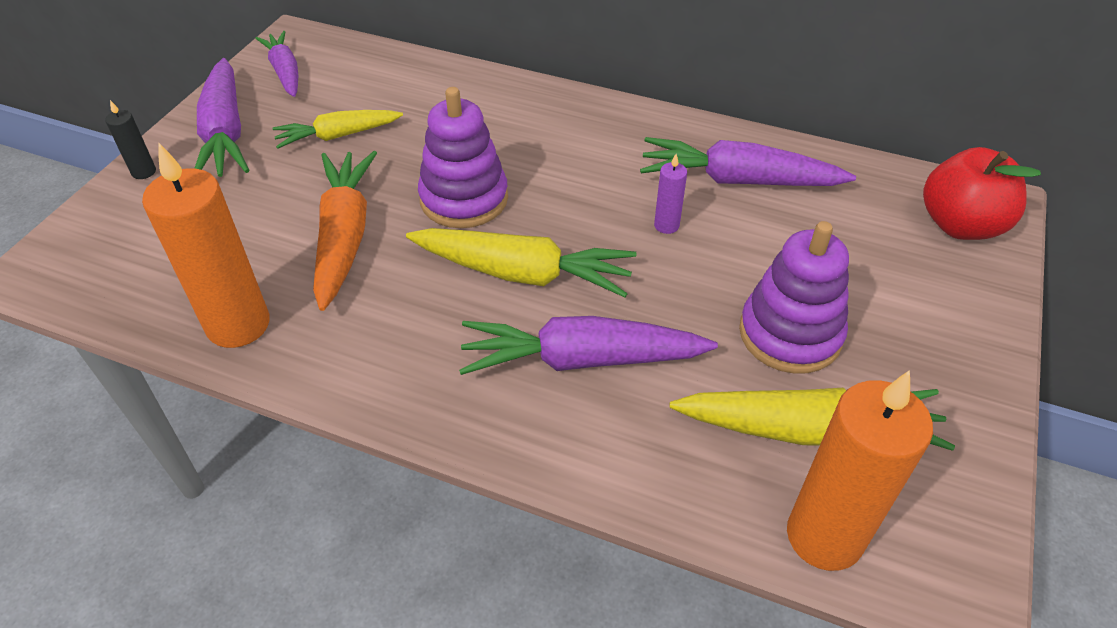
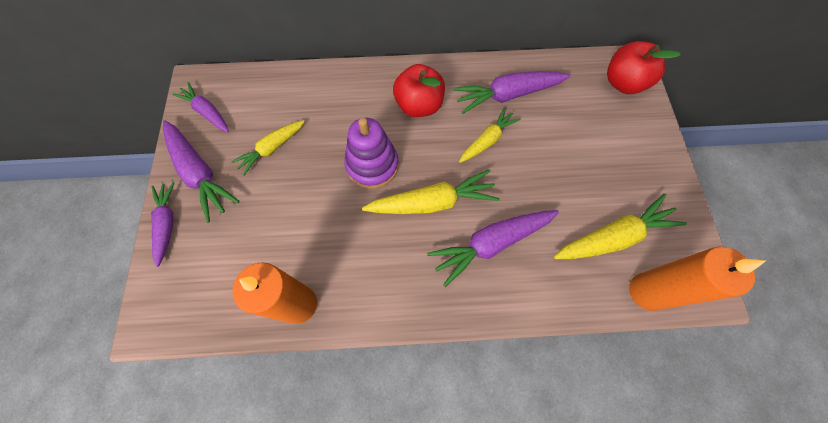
camera: 25 degrees left, 20 degrees up
(144, 172) = (167, 223): black candle -> purple carrot
(344, 235) = (321, 218): orange carrot -> none
(584, 151) = (419, 105): none -> red apple
(666, 225) = (487, 140): purple candle -> yellow carrot
(790, 334) = (579, 184): purple stacking toy -> none

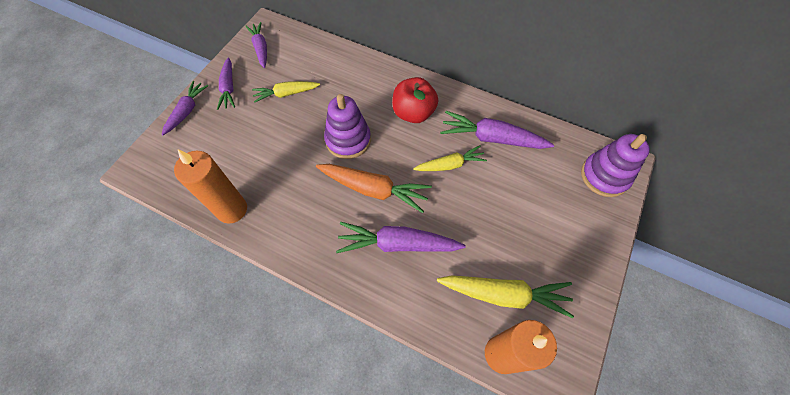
camera: 30 degrees right, 5 degrees down
(200, 174) = (228, 88): purple carrot -> purple carrot, size x0.65
(433, 202) = (374, 190): yellow carrot -> orange carrot
(623, 83) = (604, 176): red apple -> purple stacking toy

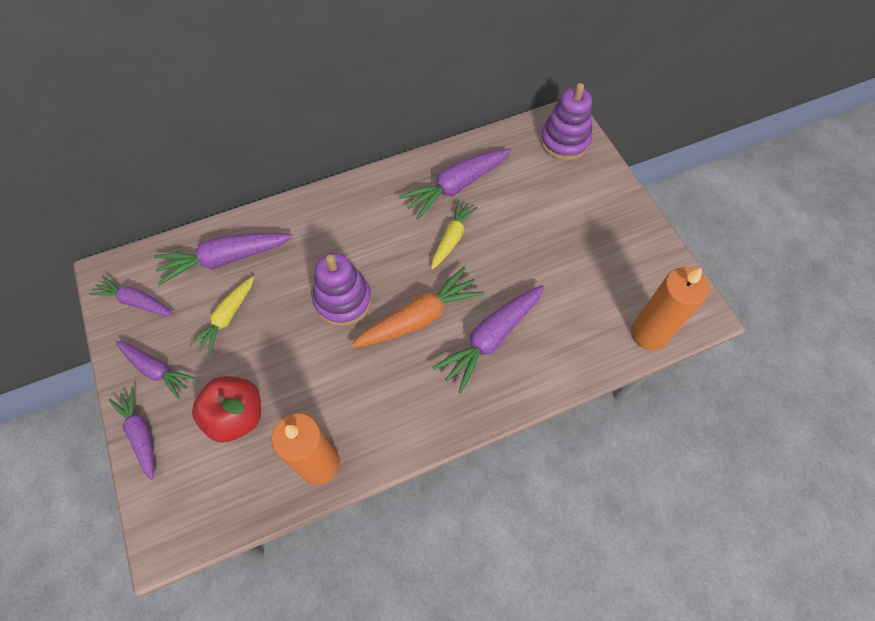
camera: 50 degrees left, 0 degrees up
(321, 64) = (224, 259): none -> purple carrot
(413, 113) = (369, 224): red apple -> red apple (237, 416)
(504, 295) = (603, 293): yellow carrot -> none

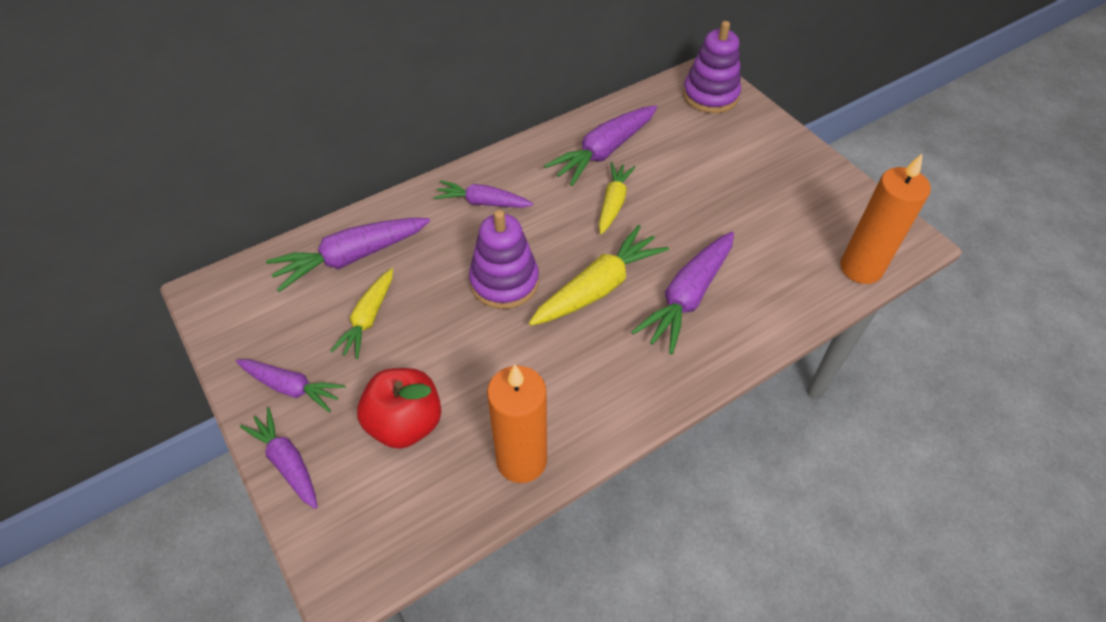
camera: 10 degrees left, 10 degrees down
(136, 301) = (249, 317): purple carrot -> purple carrot (482, 202)
(419, 317) = (599, 287): orange carrot -> yellow carrot

